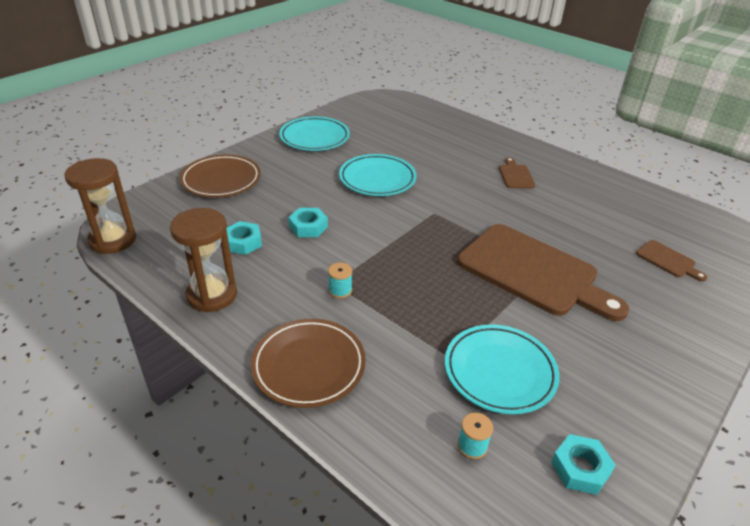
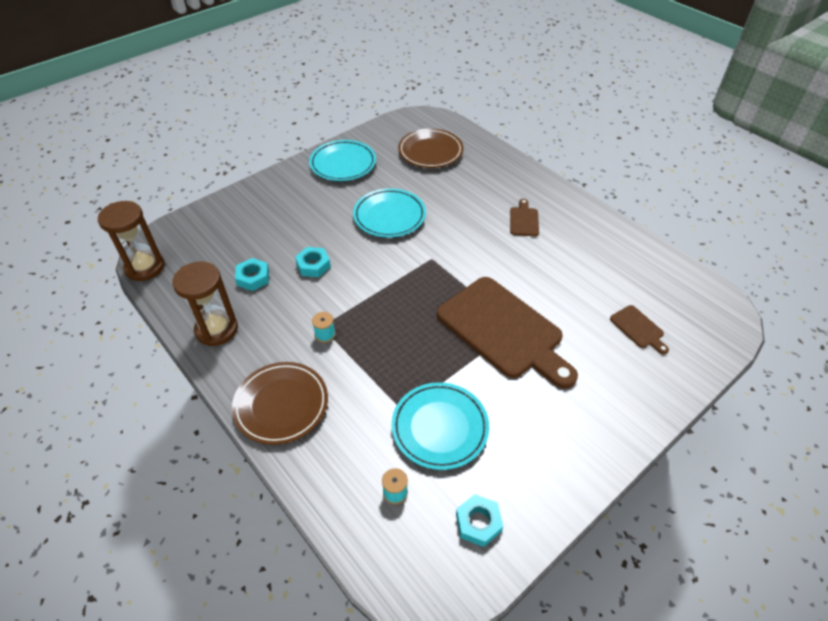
camera: 10 degrees right, 10 degrees up
(221, 180) = (247, 208): brown plate -> brown plate (430, 151)

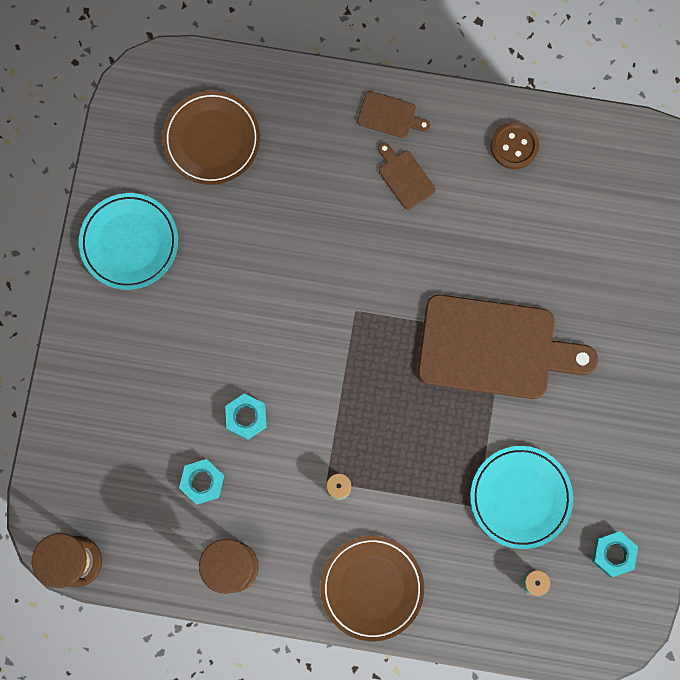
camera: 40 degrees left, 30 degrees up
(389, 216) = (259, 285): turquoise plate -> none
(609, 244) = (514, 146): none -> brown button
(638, 328) = (610, 247): brown cutting board -> brown cutting board (390, 116)

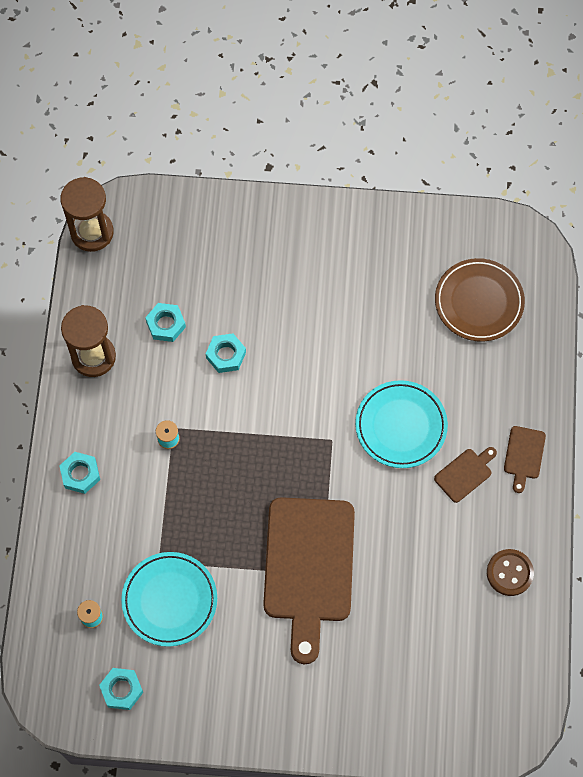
camera: 85 degrees right, 10 degrees down
(129, 242) = (374, 244): turquoise plate -> turquoise plate (401, 426)
(372, 588) = (80, 474): brown plate -> turquoise nut

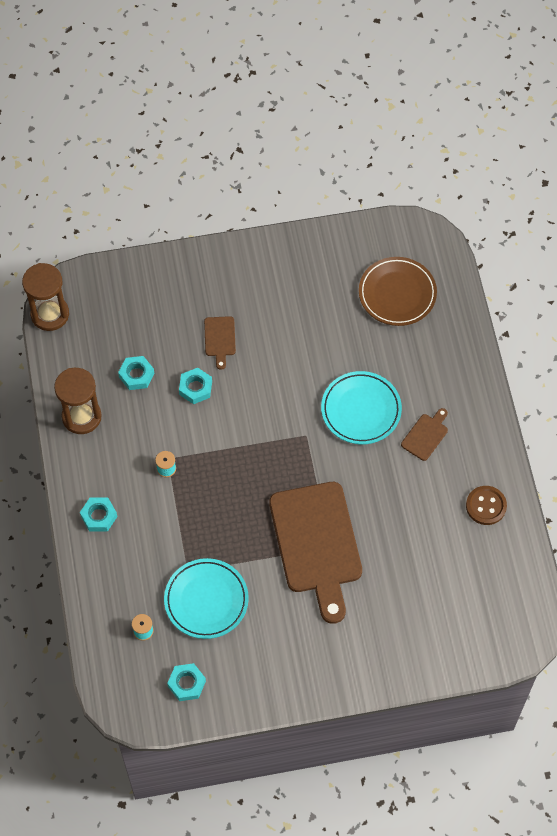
camera: 15 degrees left, 5 degrees down
(524, 455) = (470, 409): brown cutting board -> brown cutting board (220, 339)

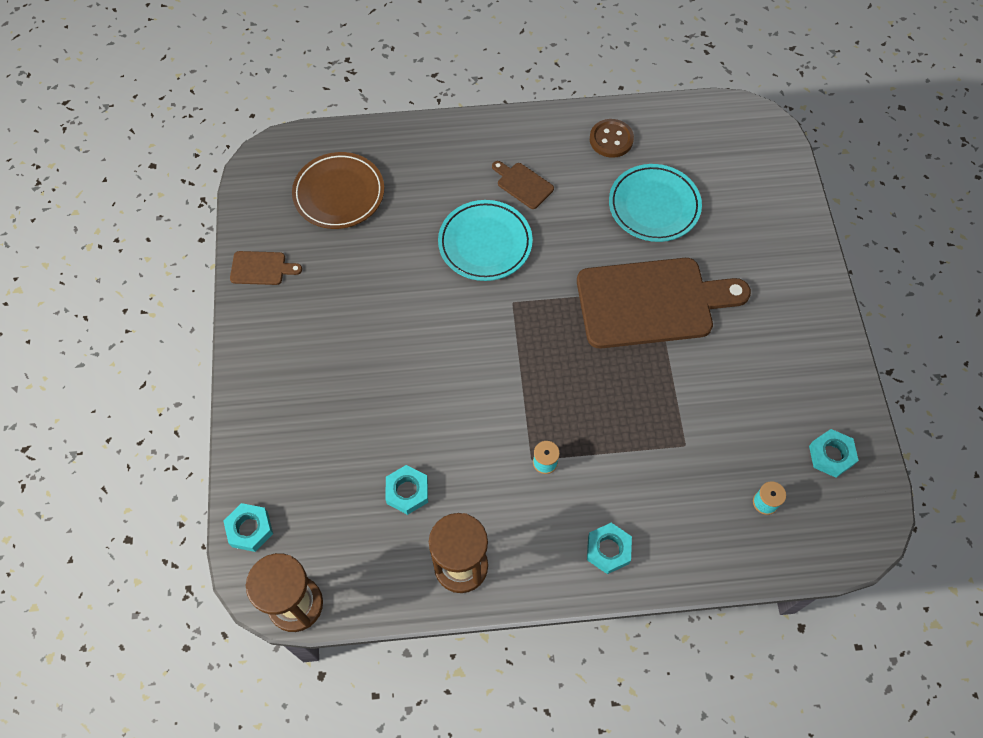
camera: 85 degrees left, 0 degrees up
(195, 388) = (435, 420): turquoise nut -> turquoise nut (250, 529)
(206, 600) = (723, 426): turquoise plate -> turquoise plate (654, 206)
(220, 339) = (369, 387): brown cutting board -> brown cutting board (261, 268)

